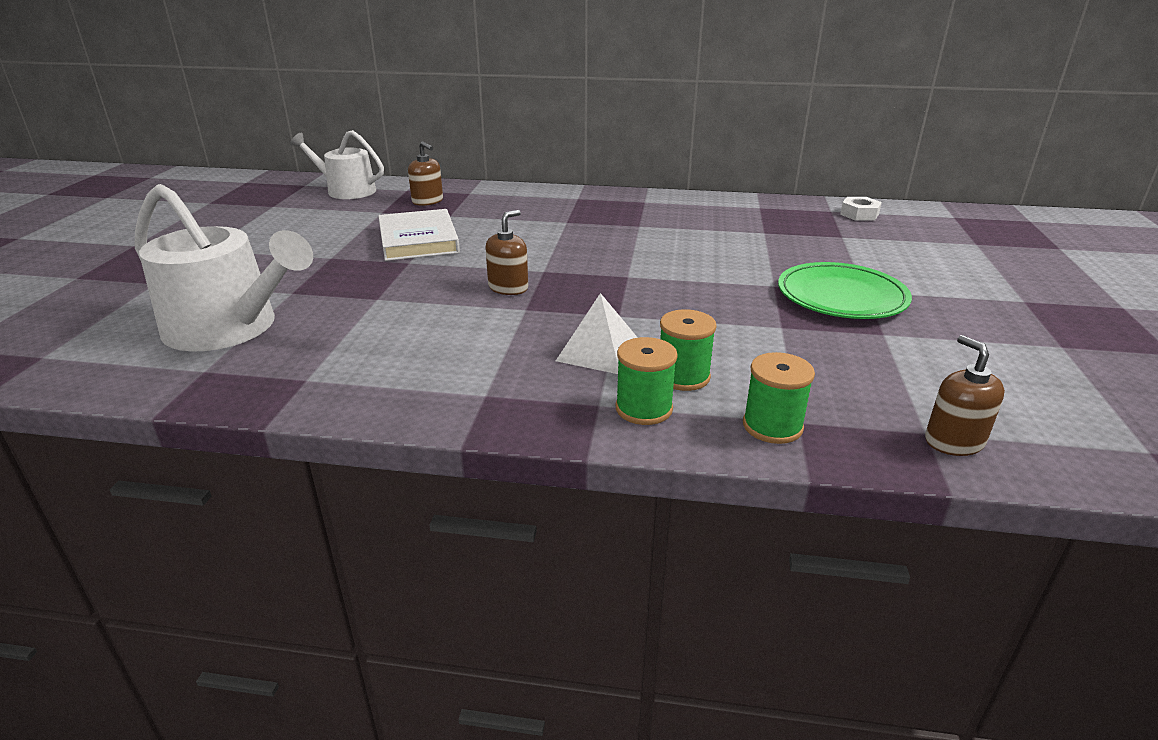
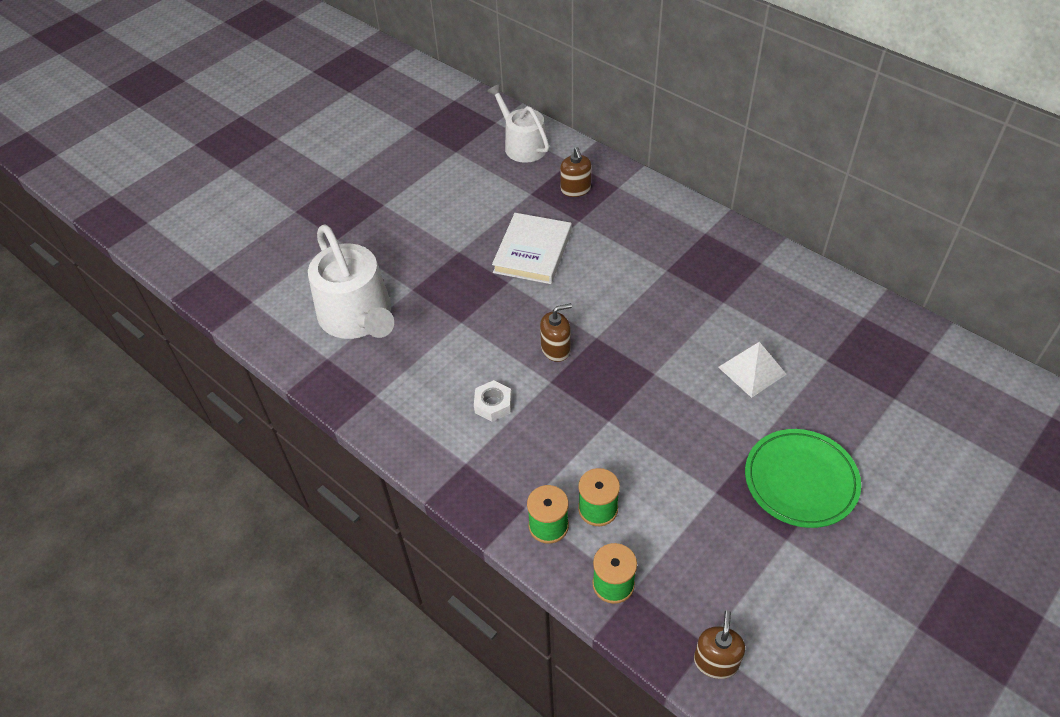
camera: 35 degrees right, 20 degrees up
(599, 351) = (564, 454): white pyramid -> white pyramid (752, 370)
(859, 214) = (952, 370): white nut -> white nut (493, 404)

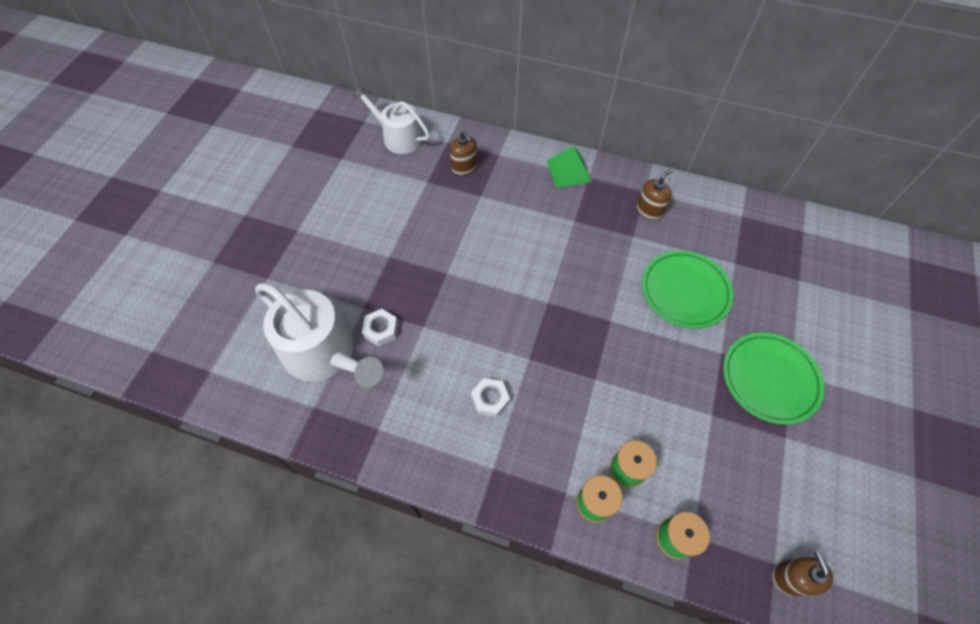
camera: 25 degrees left, 10 degrees up
(419, 313) = (381, 330): none -> white nut
(532, 252) = (455, 237): white book -> none
(556, 349) = (519, 325): brown soap dispenser -> brown soap dispenser (649, 210)
(686, 221) = (568, 171): none -> green pyramid
(752, 370) = (685, 291): white pyramid -> green plate

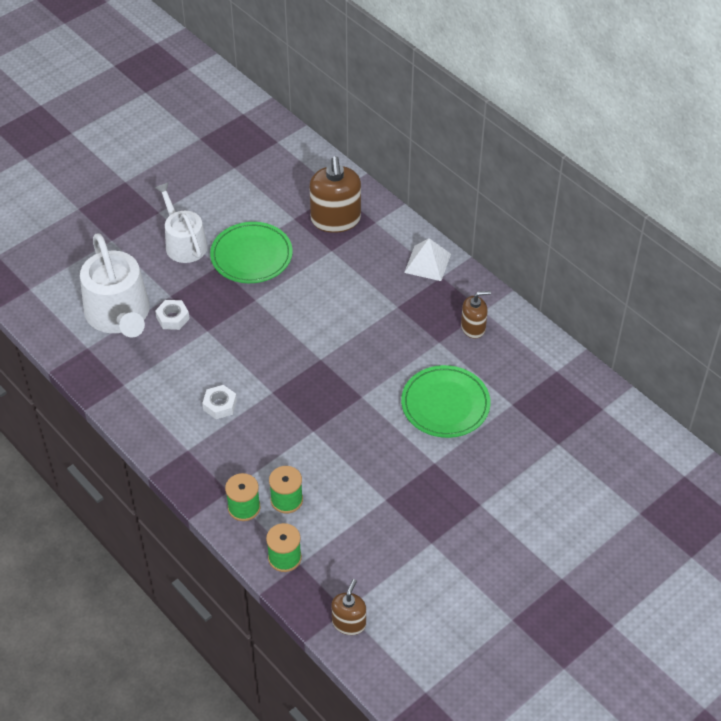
camera: 30 degrees right, 10 degrees down
(398, 137) = (297, 168): white watering can -> white watering can (184, 243)
(464, 167) = (335, 219): brown soap dispenser -> brown soap dispenser, size x1.77
(568, 171) = (427, 263): green pyramid -> white pyramid
(769, 379) = (457, 499): green plate -> green plate (251, 256)

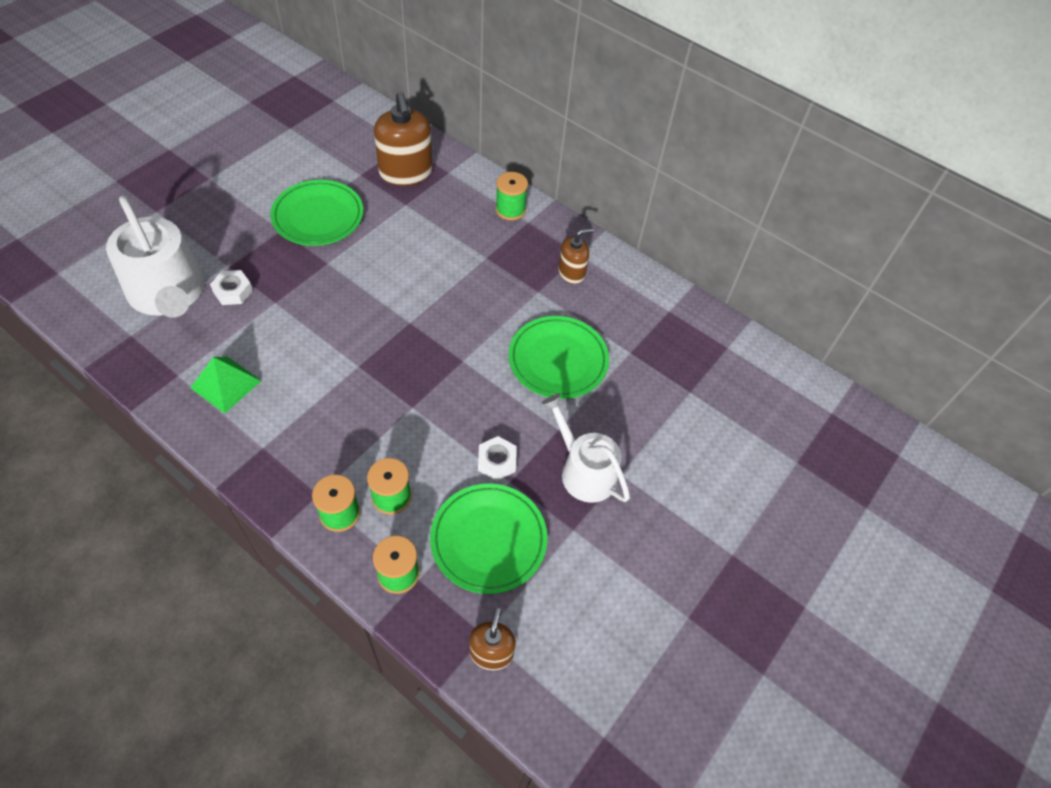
camera: 15 degrees left, 5 degrees up
(162, 396) = (226, 384): none -> green pyramid
(184, 243) = (240, 208): white watering can -> white watering can (584, 470)
(220, 405) = (298, 388): white nut -> white nut (497, 461)
(360, 542) = (488, 540): none -> green plate
(427, 263) = (510, 209): white pyramid -> green spool

